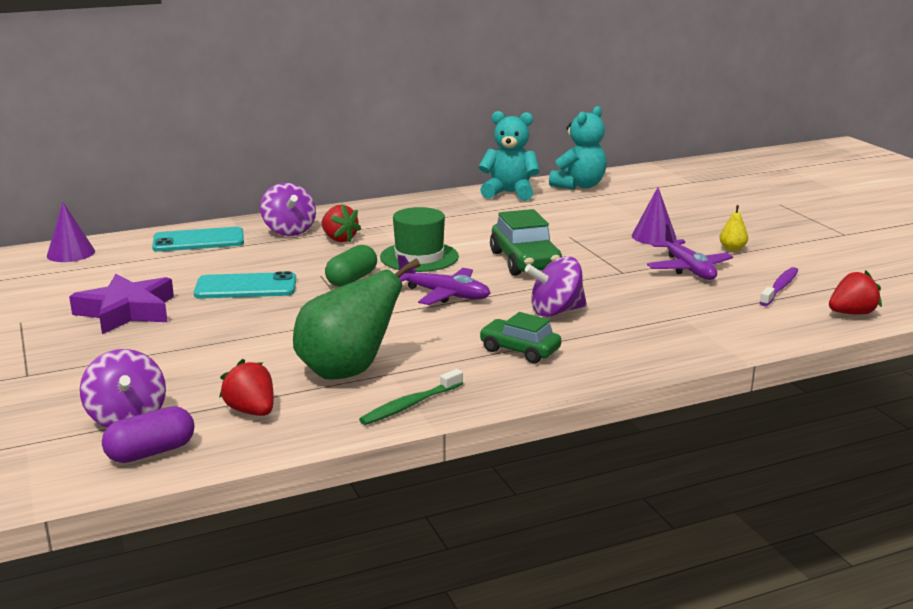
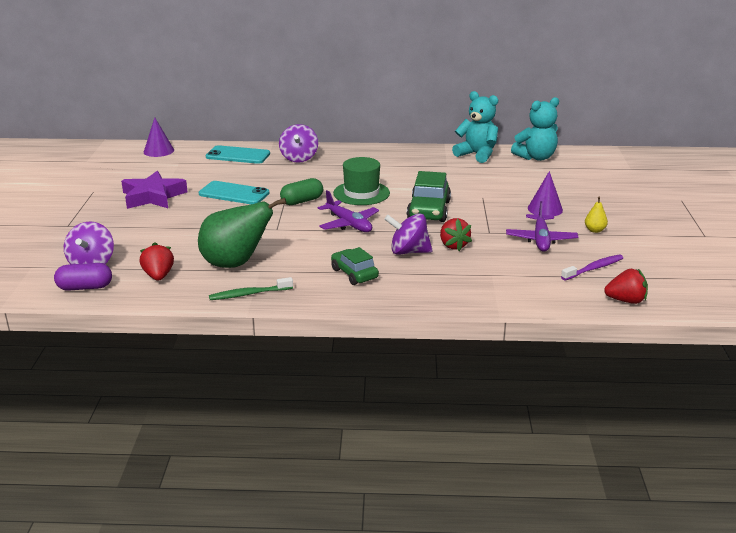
camera: 25 degrees right, 5 degrees up
(339, 239) = (324, 170): red strawberry -> red strawberry (453, 245)

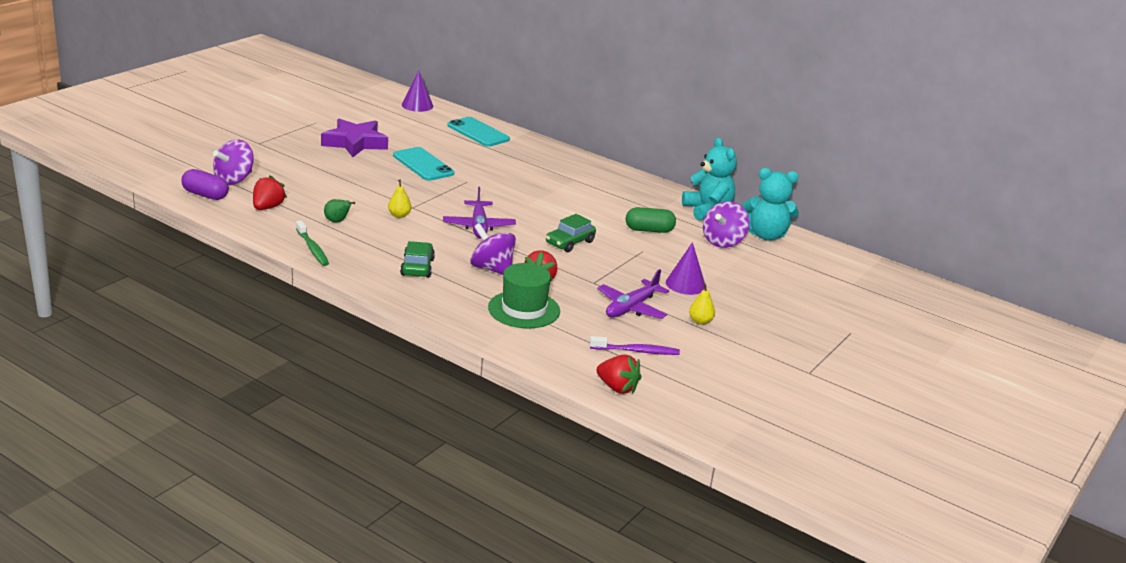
camera: 30 degrees right, 0 degrees up
(235, 264) = (337, 221): green pear -> green pear, size x0.41
(249, 294) = (312, 248): green toothbrush -> green toothbrush turned 135 degrees counterclockwise
(277, 239) = (399, 215): none -> yellow pear
(299, 158) = (528, 154): purple spinning top -> purple spinning top (723, 242)
(302, 201) = (470, 192): green capsule -> green capsule (649, 230)
(361, 193) = (533, 205): green hat -> green hat (524, 309)
(428, 210) = (570, 242): green car -> green car, size x0.66

